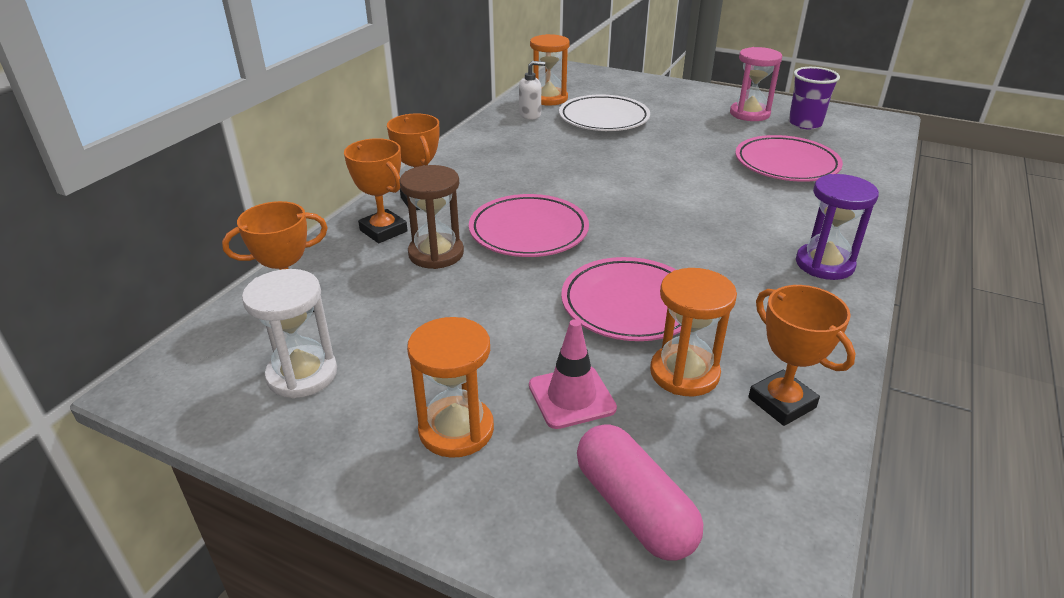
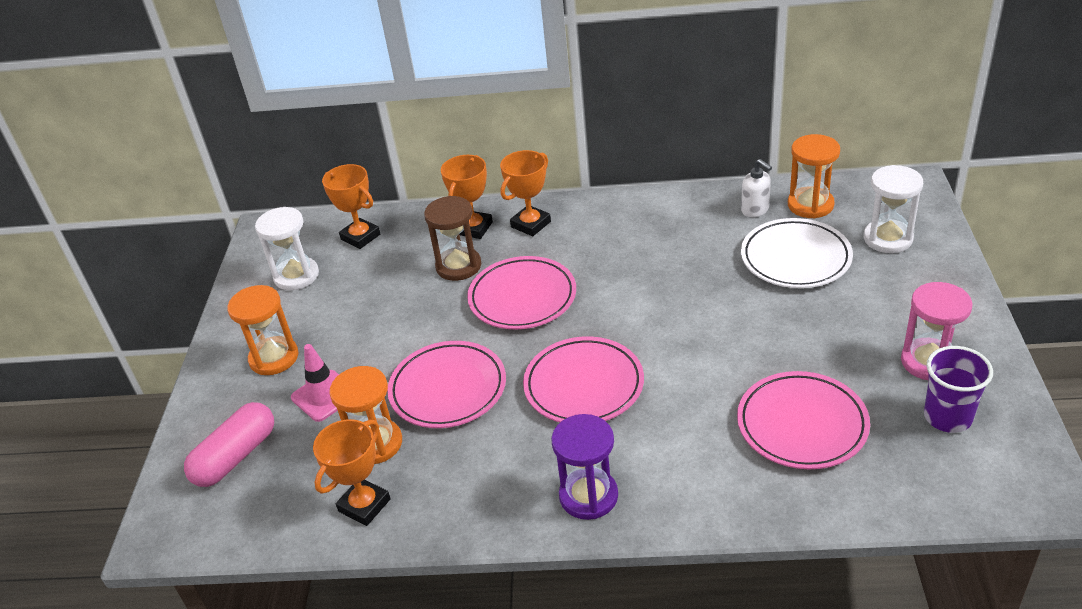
camera: 70 degrees right, 5 degrees up
(615, 90) = (888, 238): none -> white hourglass
(681, 232) = (584, 385): none -> pink plate

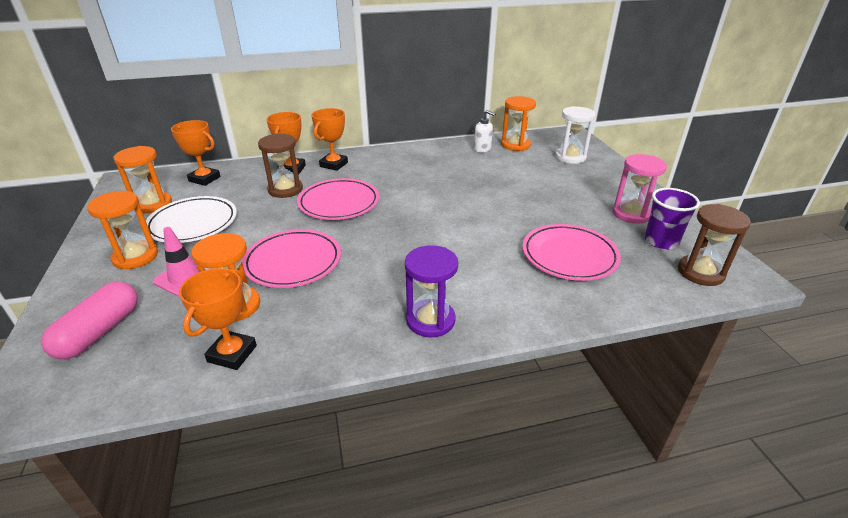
camera: 20 degrees left, 5 degrees down
(296, 276) = (153, 204): white hourglass -> orange hourglass
(584, 385) = (402, 249): pink plate -> none
(795, 258) = (519, 170): white plate -> white plate (193, 223)
(976, 476) = (700, 272): none -> brown hourglass

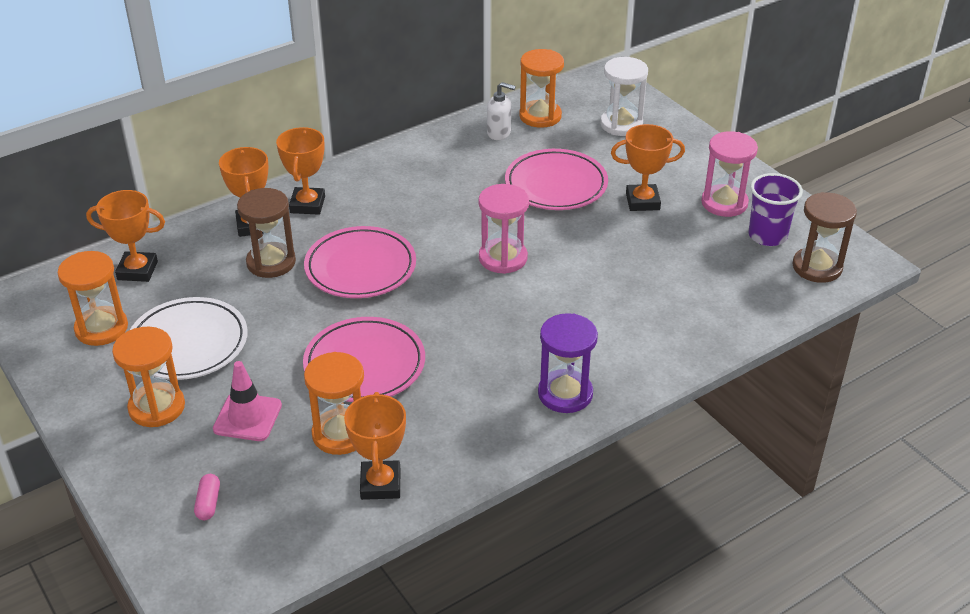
camera: 20 degrees left, 5 degrees up
(100, 332) = (208, 503): pink capsule -> pink capsule, size x0.47
(440, 216) = (503, 258): none -> pink hourglass
(565, 202) = (642, 201): none -> orange trophy
(569, 256) = (676, 279): pink plate -> pink plate (556, 185)

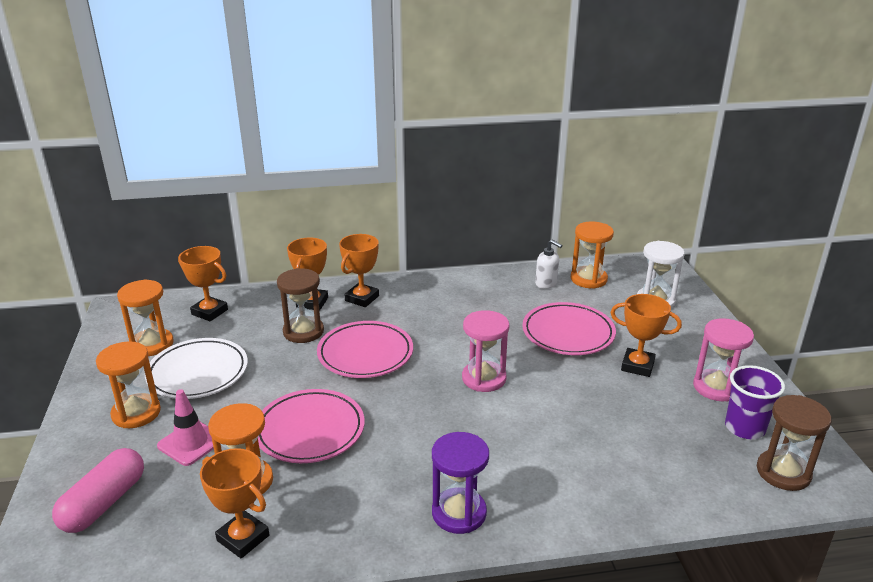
camera: 25 degrees right, 10 degrees down
(208, 503) = (104, 503): pink capsule -> pink capsule, size x2.14
(380, 484) = (243, 538): orange trophy -> orange trophy turned 75 degrees counterclockwise

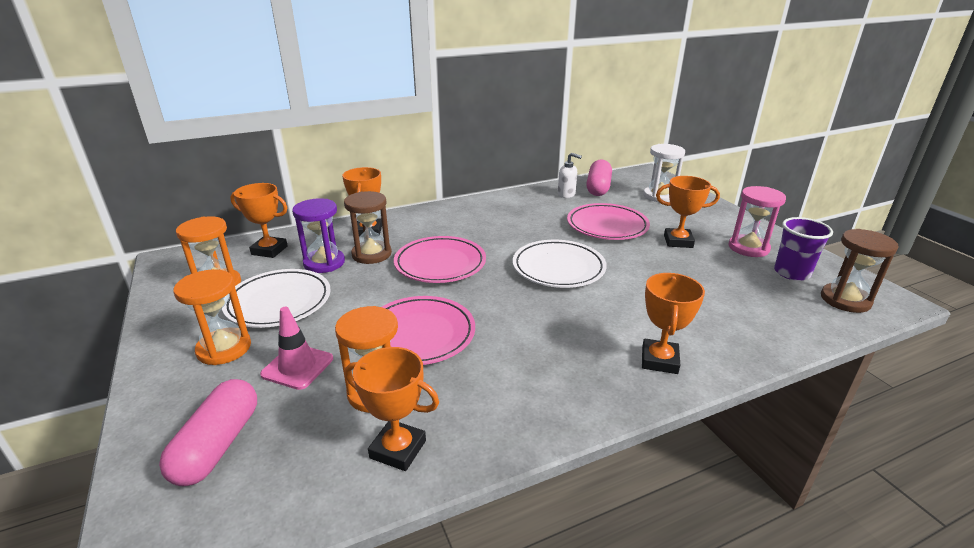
camera: 15 degrees left, 0 degrees up
(362, 298) = (414, 222): orange trophy -> orange trophy (659, 360)
(459, 513) = (605, 381): purple hourglass -> purple hourglass (324, 263)
(484, 378) = (558, 268): pink hourglass -> white plate
(588, 279) = (598, 188): orange hourglass -> pink capsule

